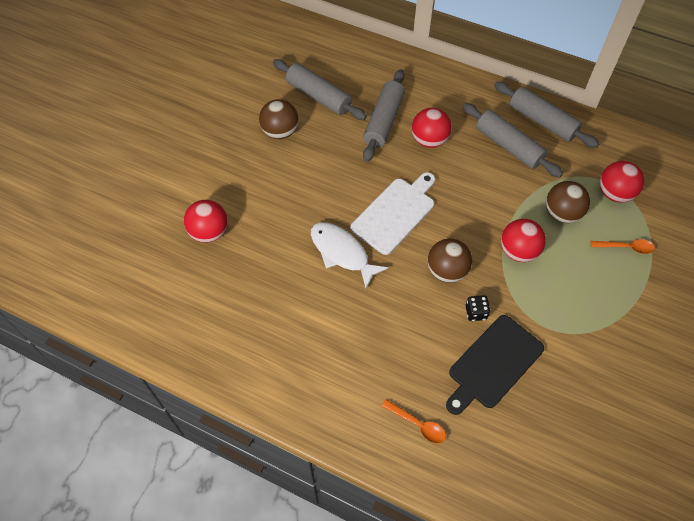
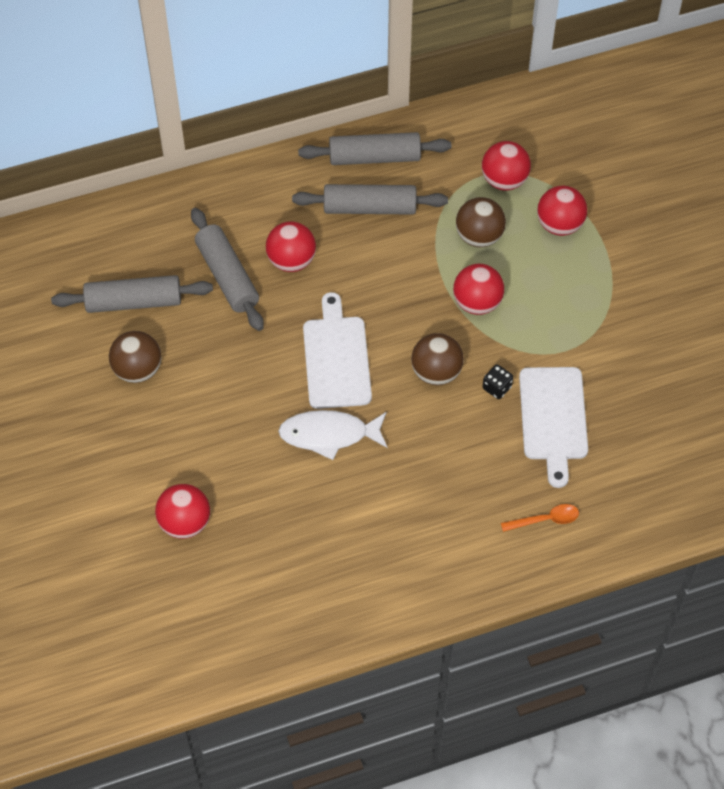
camera: 45 degrees left, 0 degrees up
(493, 364) = (553, 418): black cutting board -> white cutting board
(626, 247) = (559, 225): orange spoon -> red ball

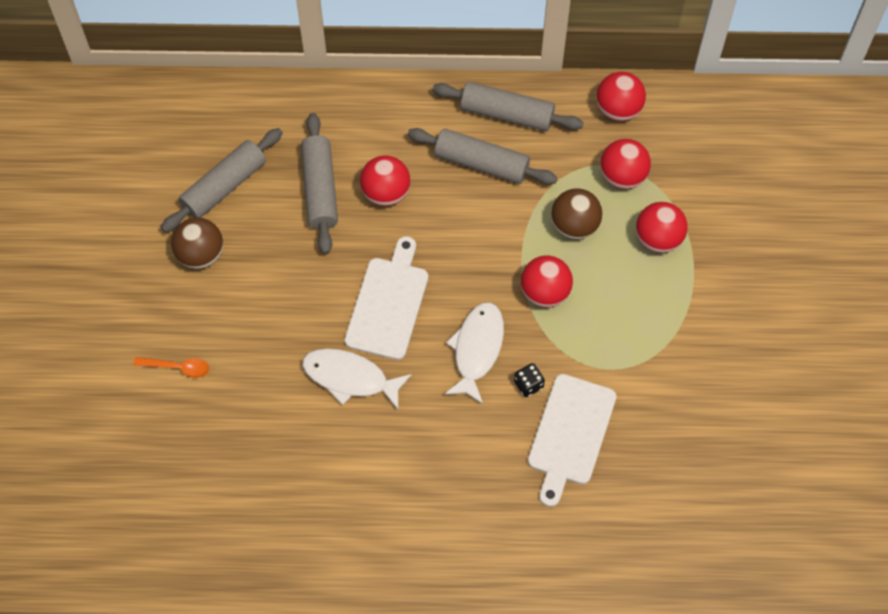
camera: 20 degrees right, 5 degrees up
(133, 302) = (224, 186): grey rolling pin -> grey rolling pin turned 60 degrees counterclockwise
(185, 523) = (183, 419): red ball -> red ball (618, 109)
(436, 372) = (477, 349): brown ball -> white fish
(545, 520) = (520, 534): orange spoon -> orange spoon (178, 367)

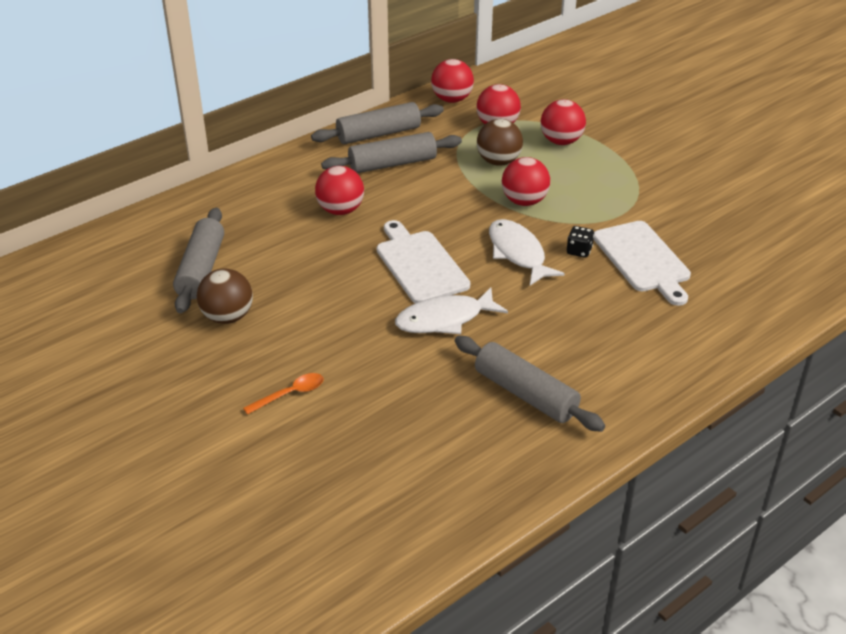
camera: 40 degrees left, 25 degrees down
(320, 189) = (285, 233): grey rolling pin -> grey rolling pin (525, 394)

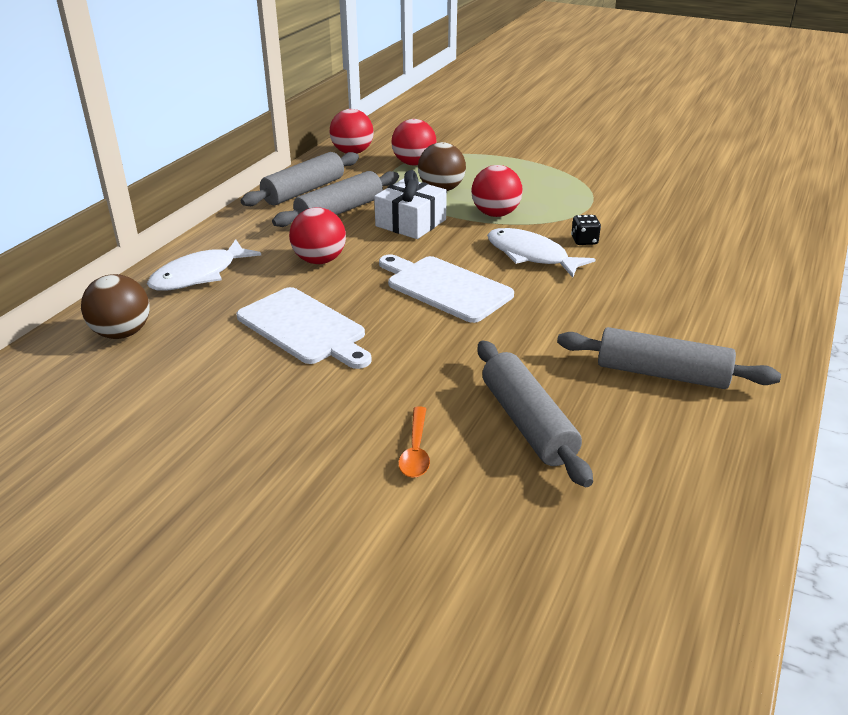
camera: 25 degrees left, 5 degrees down
(201, 269) = (202, 352): grey rolling pin -> grey rolling pin (527, 423)
(227, 317) = (273, 391): brown ball -> brown ball (122, 333)
(290, 394) = (416, 450): orange spoon -> orange spoon turned 150 degrees clockwise
(443, 192) = (411, 223): none -> white gift
(445, 319) = (516, 329): white fish -> white fish (199, 275)
(561, 141) = (483, 164): red ball -> none
(643, 259) = (646, 234): white cutting board -> white cutting board (304, 328)

